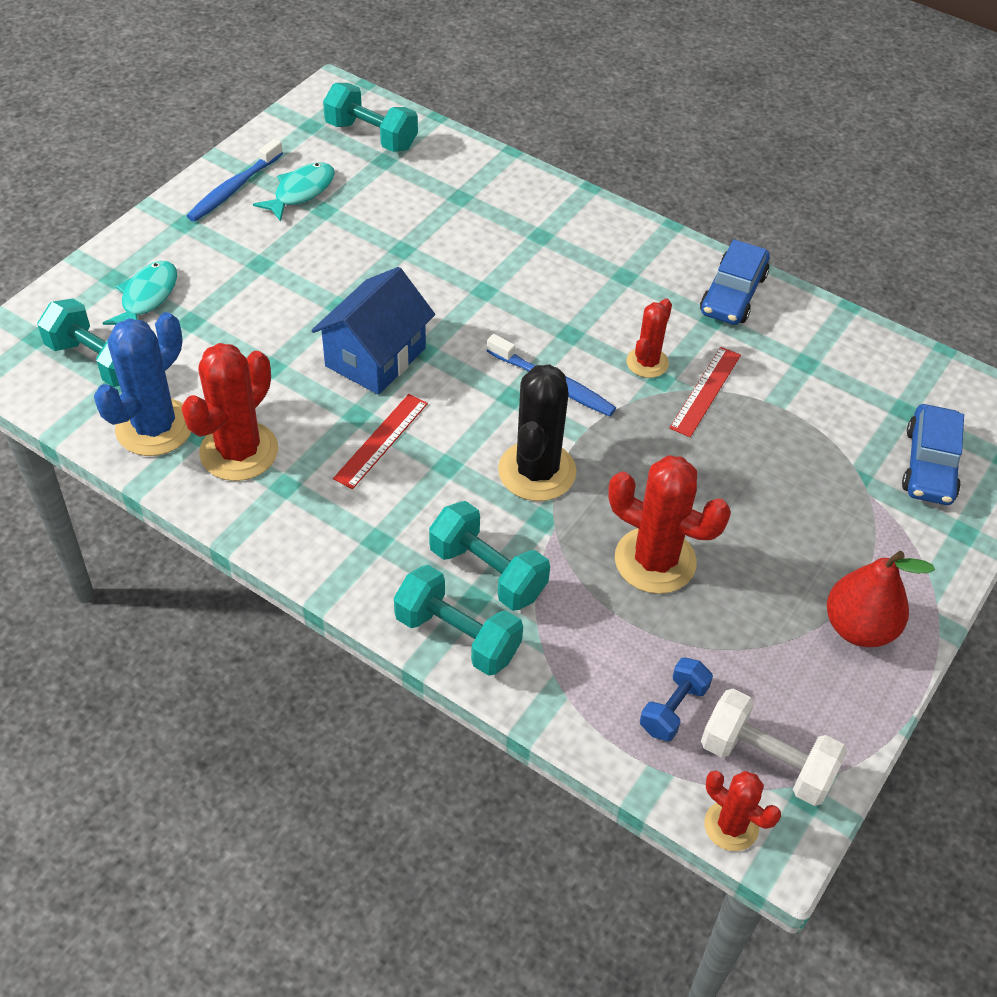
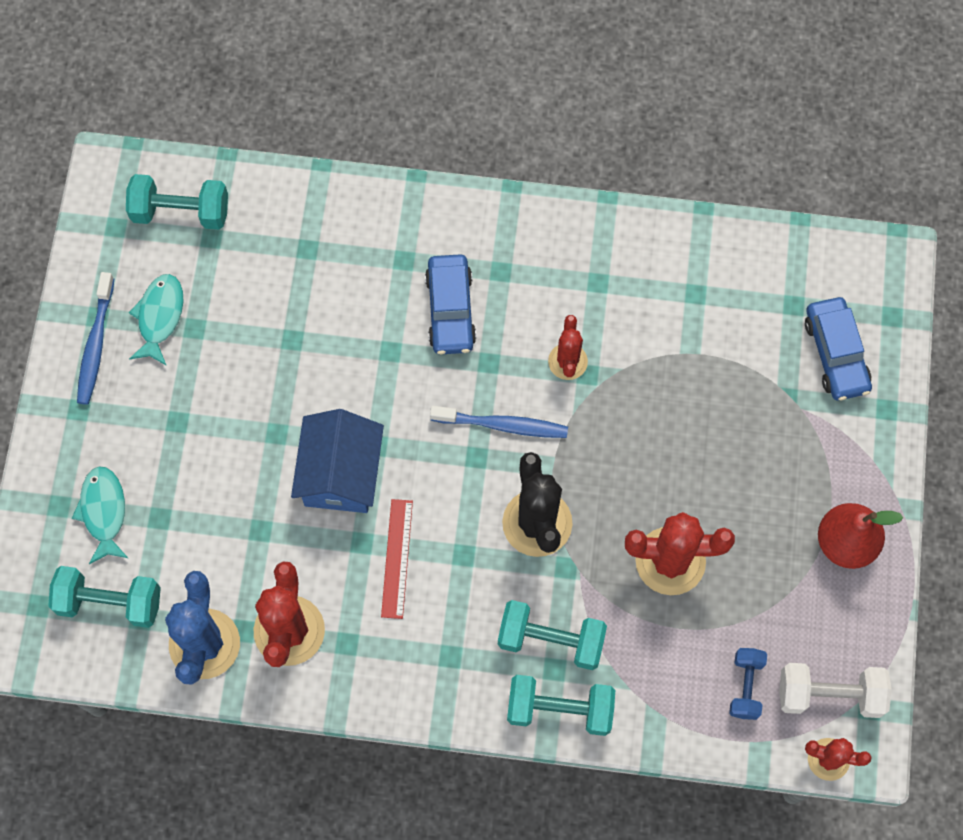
camera: 25 degrees left, 20 degrees up
(705, 391) = (629, 368): red ruler -> none
(733, 294) = (601, 245): blue car -> blue car (450, 310)

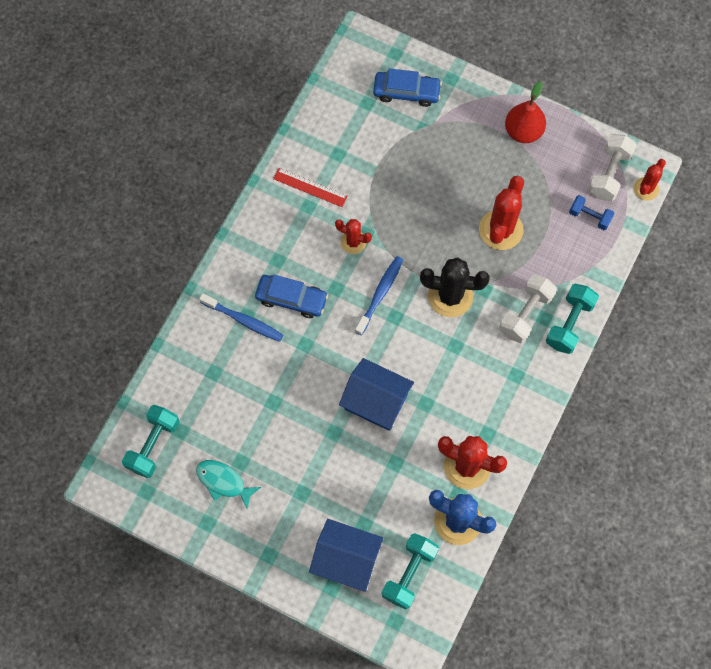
camera: 70 degrees left, 0 degrees up
(96, 344) = (226, 529): blue toothbrush -> blue toothbrush (243, 320)
(103, 512) = (346, 559): turquoise fish -> blue house
(397, 558) = (443, 386): red ruler -> red ruler (310, 187)
(551, 640) = (525, 314): turquoise dumbbell -> white dumbbell

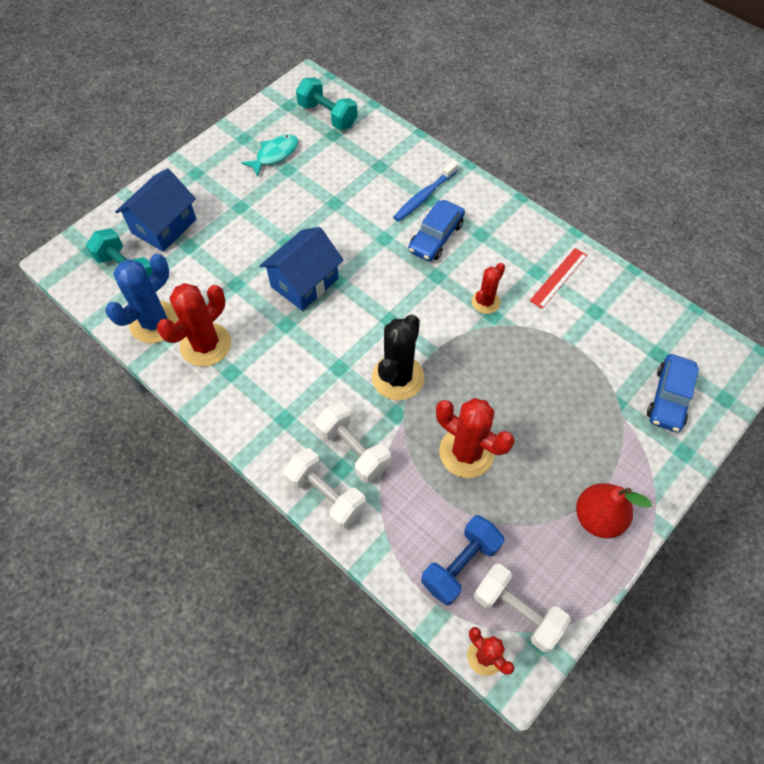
camera: 105 degrees right, 10 degrees down
(380, 294) = (419, 312): blue toothbrush -> none
(569, 323) = (326, 495): turquoise dumbbell -> white dumbbell
(589, 216) = (460, 565): blue dumbbell -> blue dumbbell, size x1.54

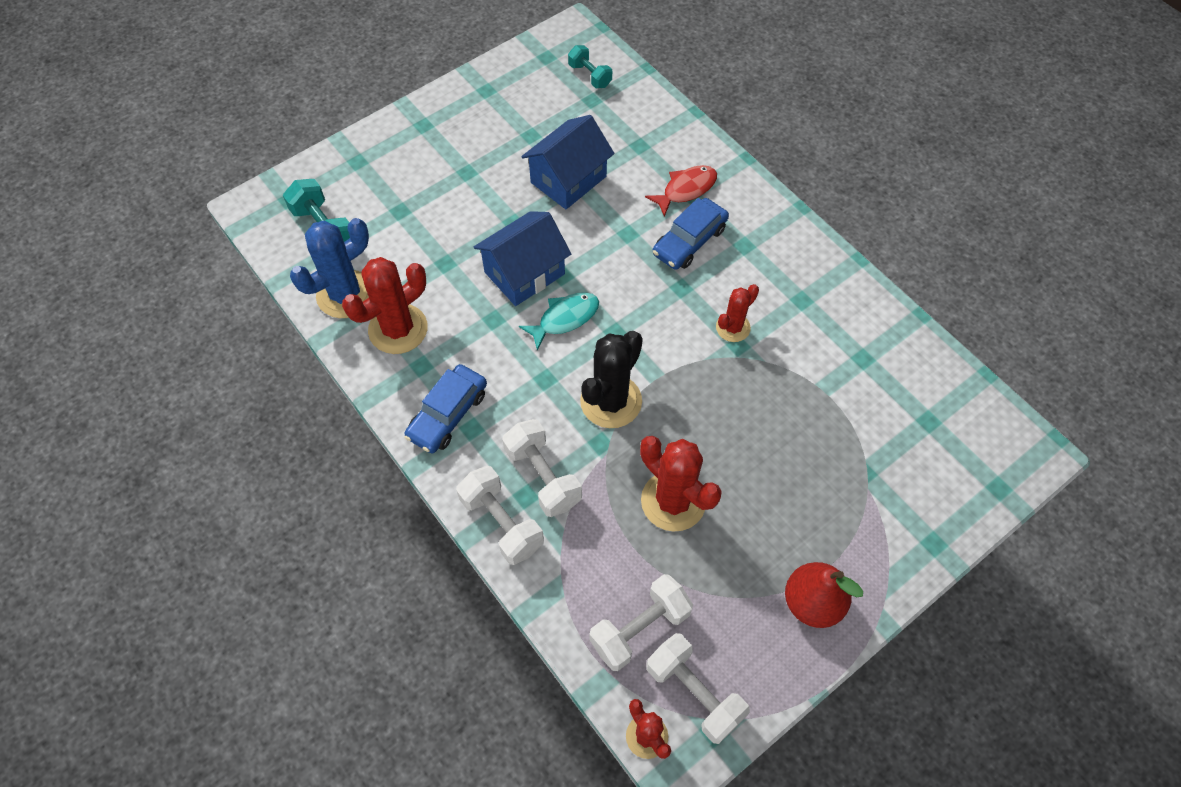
camera: 10 degrees right, 0 degrees up
(164, 226) = (376, 183): blue house -> blue house (568, 179)
(275, 155) = (519, 115): turquoise fish -> turquoise fish (565, 318)
(327, 115) = (590, 75): turquoise dumbbell -> turquoise dumbbell, size x0.65
(424, 196) = (686, 189): blue toothbrush -> red fish
(460, 565) = (640, 628): blue dumbbell -> white dumbbell
(558, 278) = (827, 311): red ruler -> none
(669, 398) = (930, 476): blue car -> blue car (448, 414)

